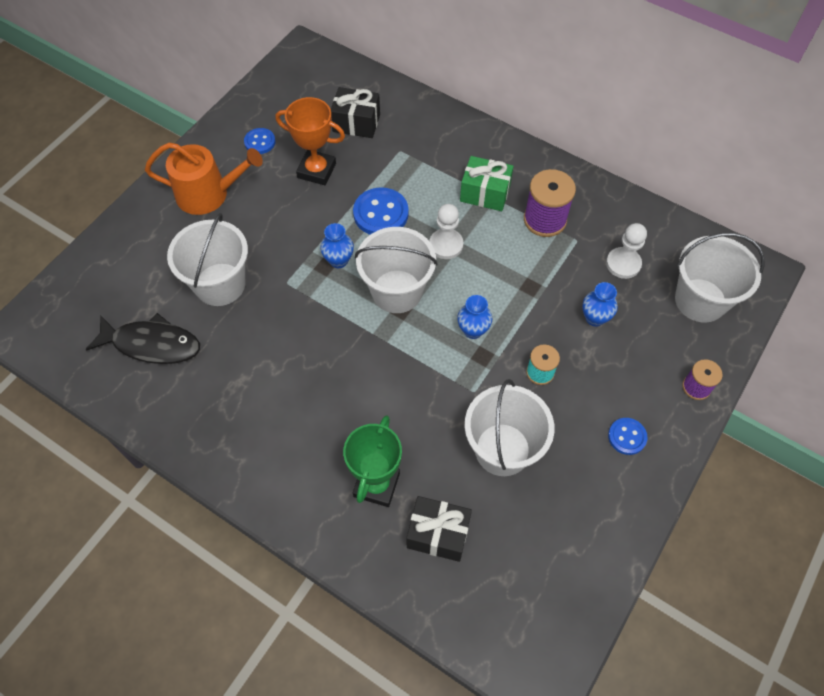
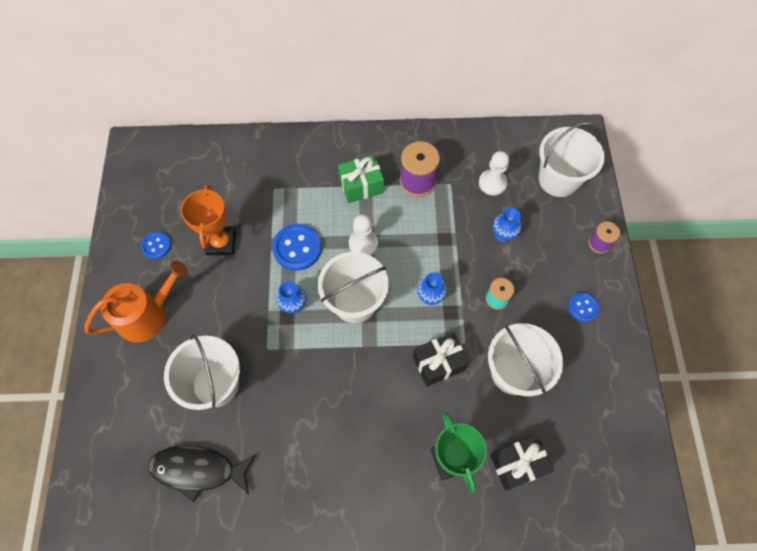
camera: 35 degrees left, 5 degrees up
(152, 344) = (198, 470): black fish -> black fish turned 150 degrees counterclockwise
(316, 171) = (221, 243): orange trophy -> orange trophy turned 75 degrees counterclockwise
(356, 123) = (223, 185): black gift -> black gift (438, 363)

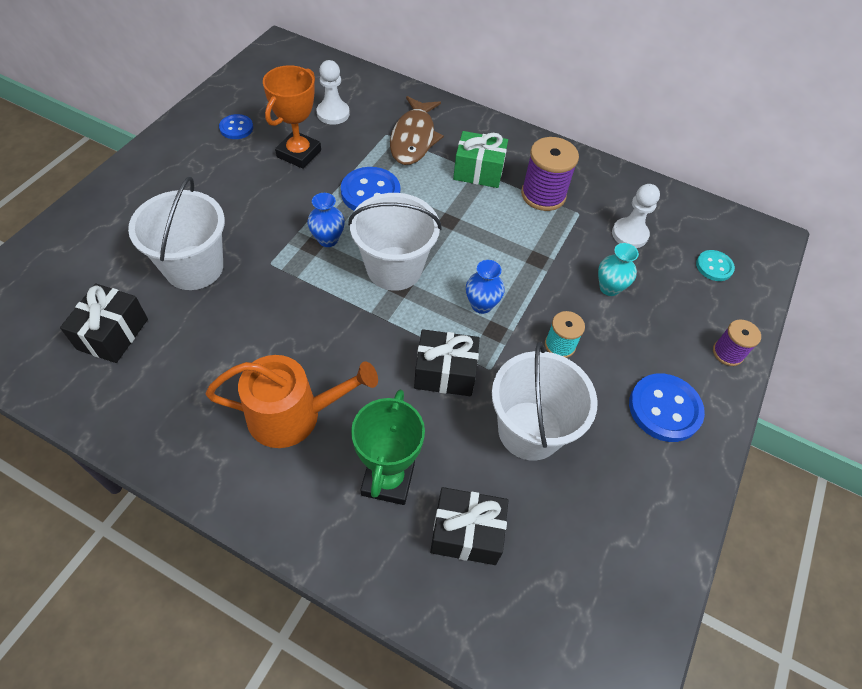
camera: 25 degrees right, 10 degrees down
(147, 315) = (180, 178): orange watering can -> orange watering can (293, 415)
(198, 470) = (113, 334): black fish -> black gift
(296, 181) = (414, 138): none -> brown fish
(363, 243) = (443, 221): white pawn -> white pawn (333, 113)
(503, 235) = (609, 288): blue vase -> turquoise vase
(558, 179) = (714, 266): white bucket -> turquoise button
(583, 307) = (664, 409): blue button -> blue button, size x1.69

